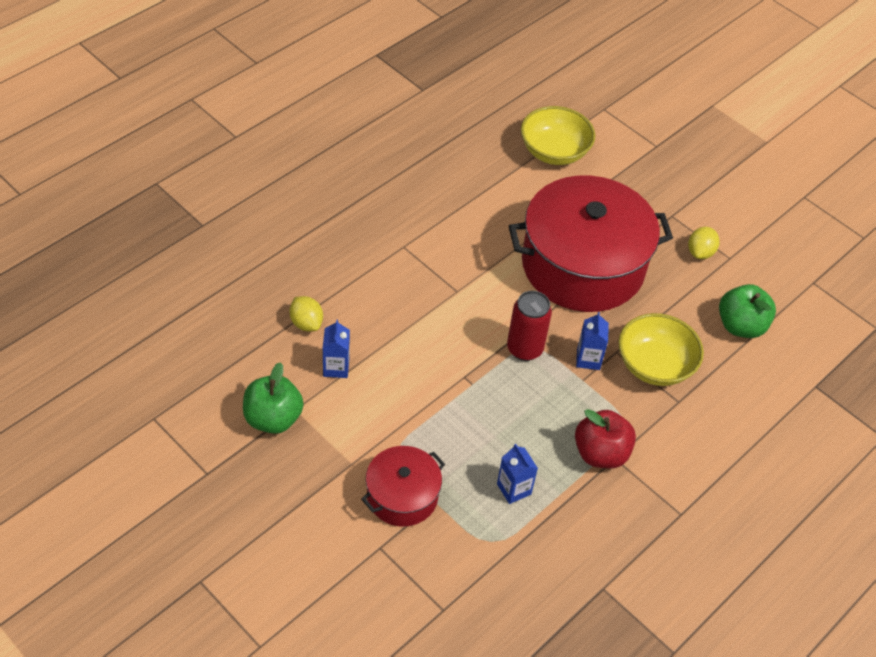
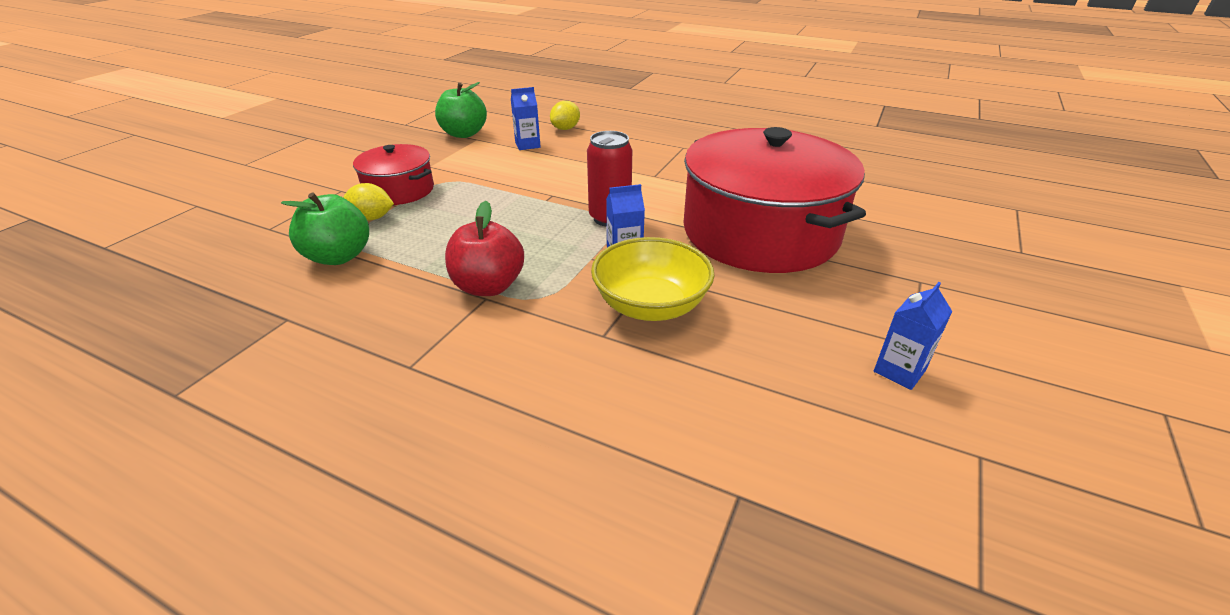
camera: 75 degrees right, 15 degrees down
(514, 489) = (421, 241): blue carton -> blue carton (899, 371)
(554, 152) = (901, 192): yellow bowl -> none
(700, 252) = (886, 315): yellow lemon -> yellow lemon (372, 218)
(740, 326) = (790, 376): green apple -> green apple (339, 256)

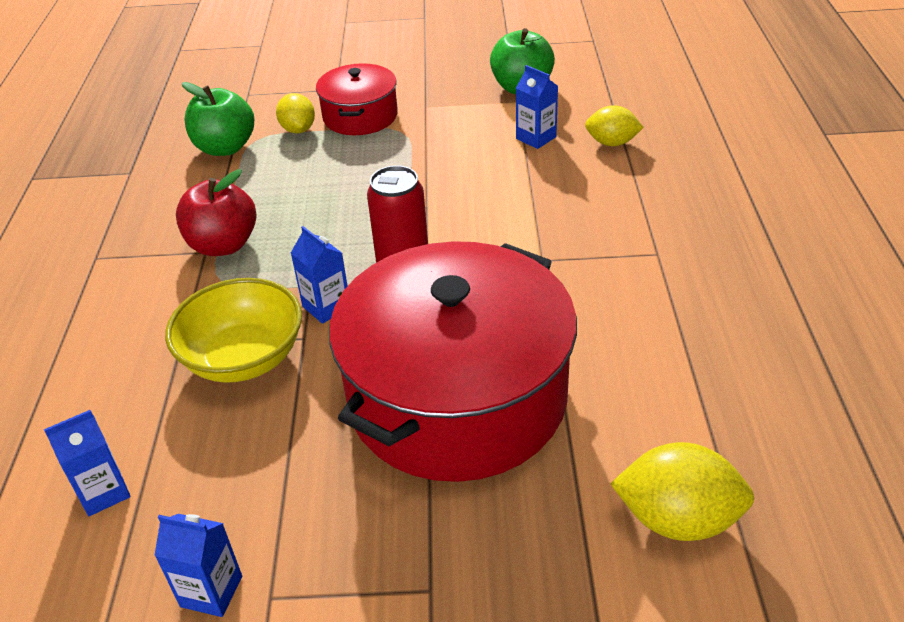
camera: 65 degrees right, 5 degrees up
(766, 413) = (104, 492): none -> blue carton
(891, 199) = (677, 519): none -> yellow lemon

